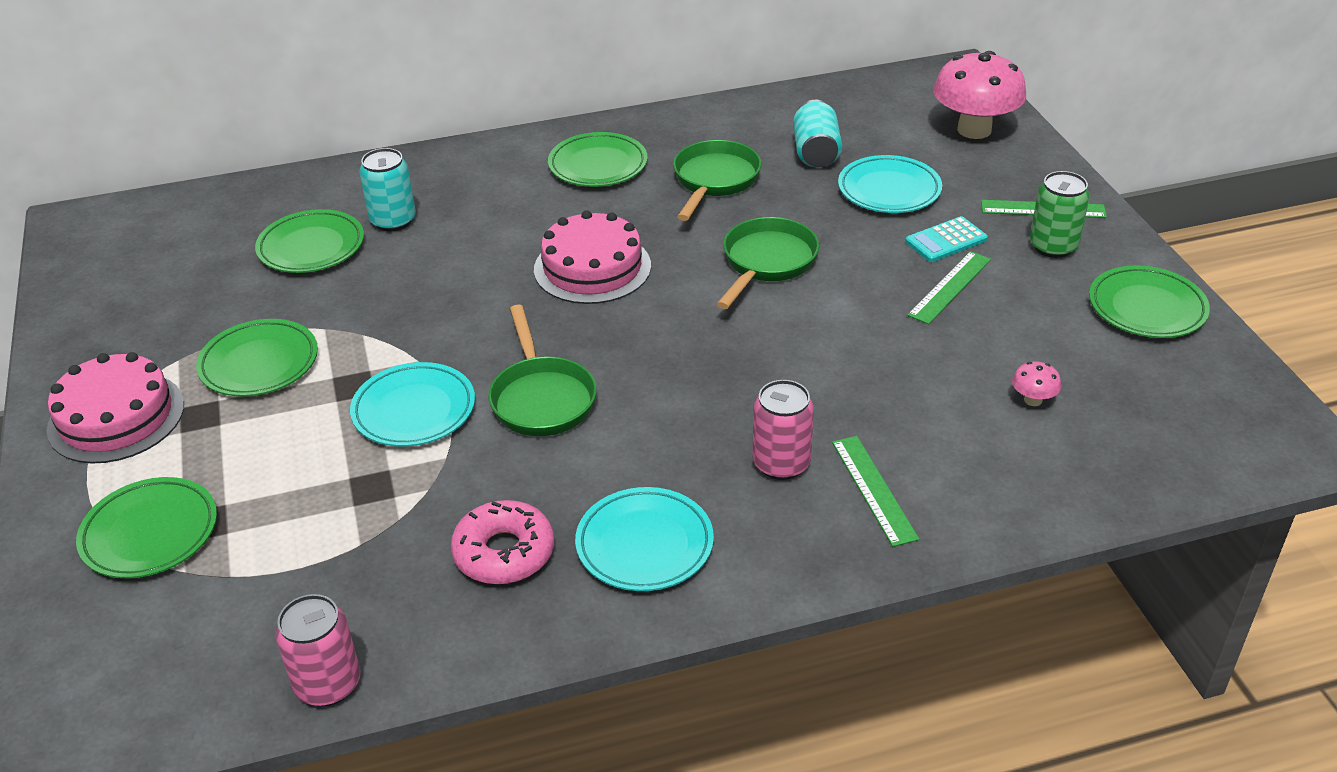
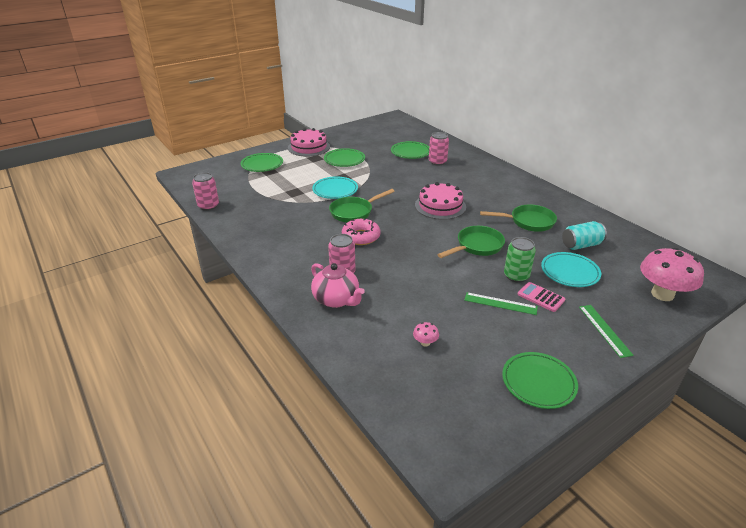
camera: 70 degrees right, 5 degrees down
(393, 220) = (437, 162): turquoise can -> pink can
(504, 553) = (272, 222): pink donut -> pink donut (361, 237)
(598, 165) = (512, 193): green plate -> none
(644, 545) = (284, 249): turquoise plate -> none
(766, 263) = (477, 246): green pan -> green pan turned 45 degrees counterclockwise
(873, 489) = (336, 299): green ruler -> pink teapot
(946, 241) = (540, 297): turquoise calculator -> pink calculator
(1053, 246) = (569, 337): green can -> green can (516, 276)

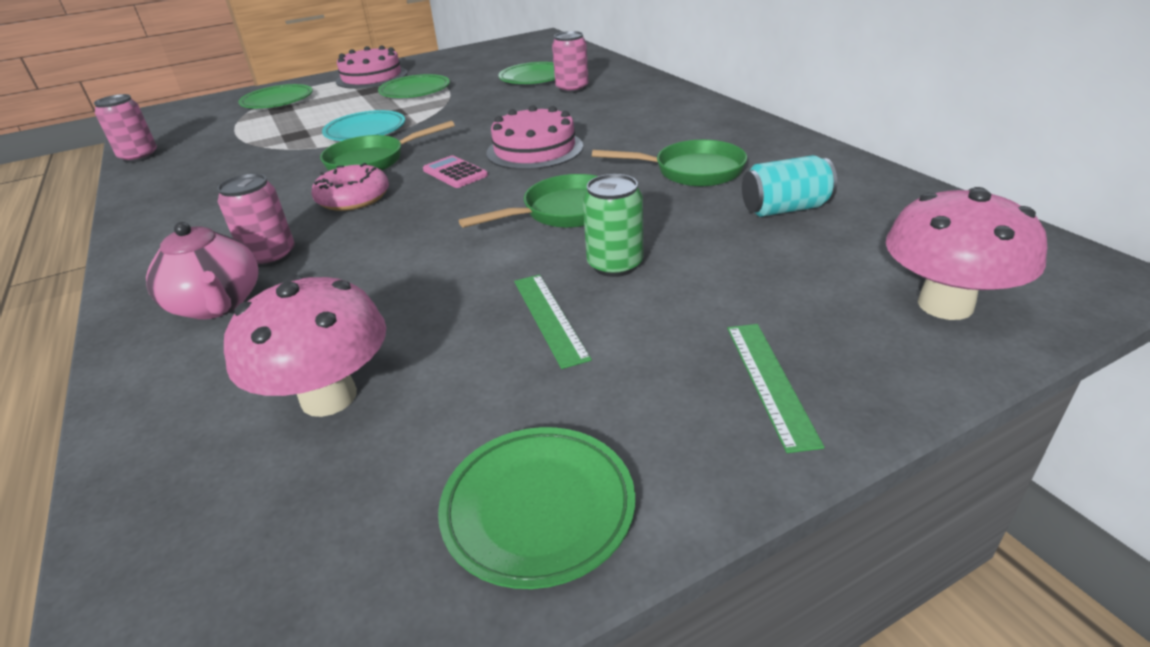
camera: 10 degrees right, 0 degrees up
(425, 343) = (329, 397): pink mushroom -> pink mushroom, size x2.41
(500, 303) = (550, 318): green ruler -> green ruler turned 45 degrees clockwise
(540, 297) = (647, 307): pink calculator -> pink calculator (455, 173)
(569, 272) = (737, 259): turquoise plate -> none

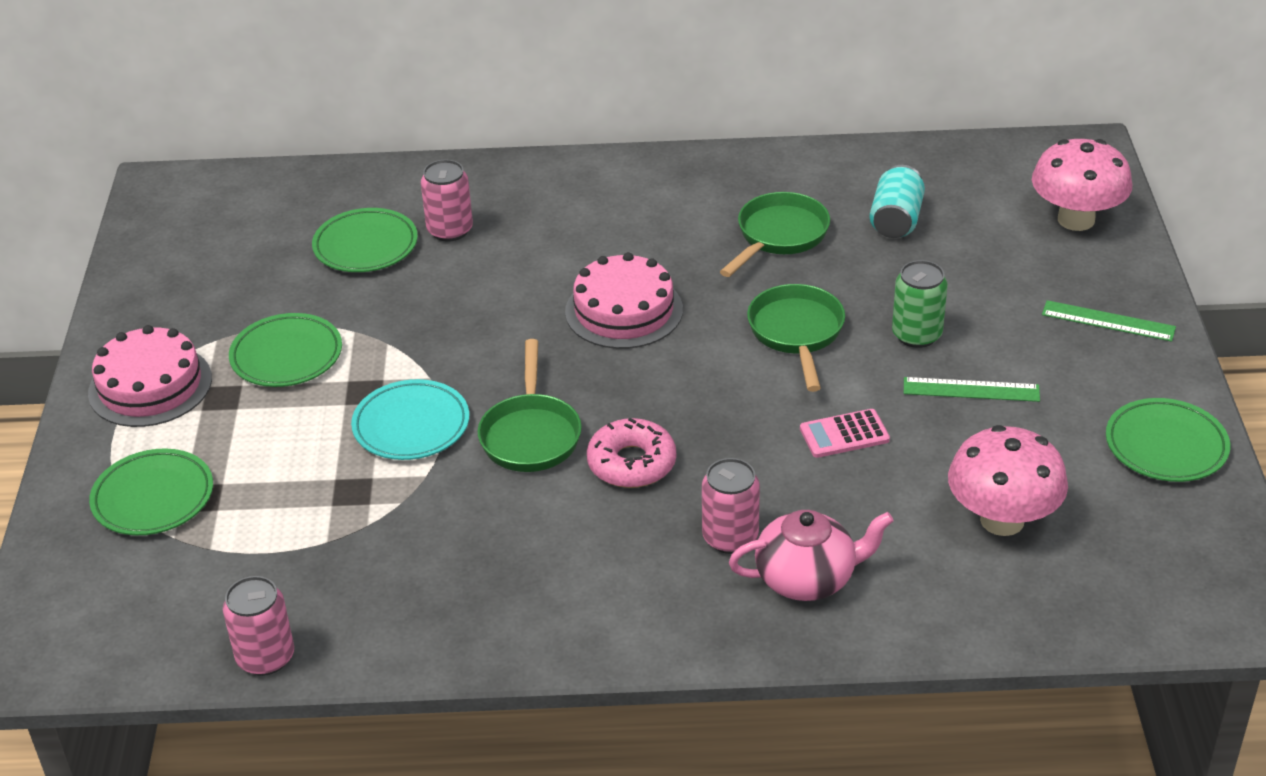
camera: 65 degrees left, 5 degrees up
(455, 173) = (633, 379): pink calculator -> pink calculator (844, 434)

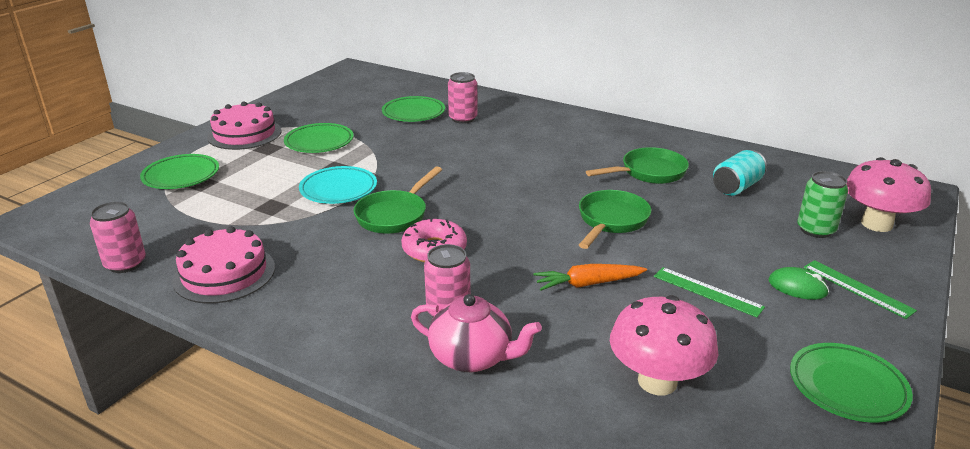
camera: 30 degrees right, 10 degrees down
(624, 310) = (516, 177): pink cake -> pink cake (224, 273)
(844, 434) = (588, 284): pink calculator -> orange carrot
(916, 335) = (695, 248): green can -> green can (815, 230)
(1052, 344) = (797, 287): none -> green mouse

